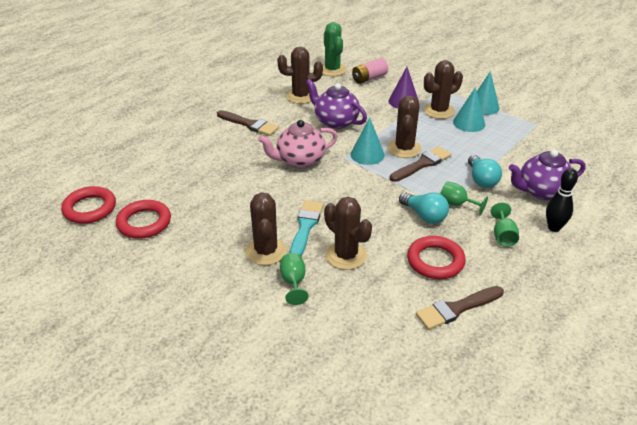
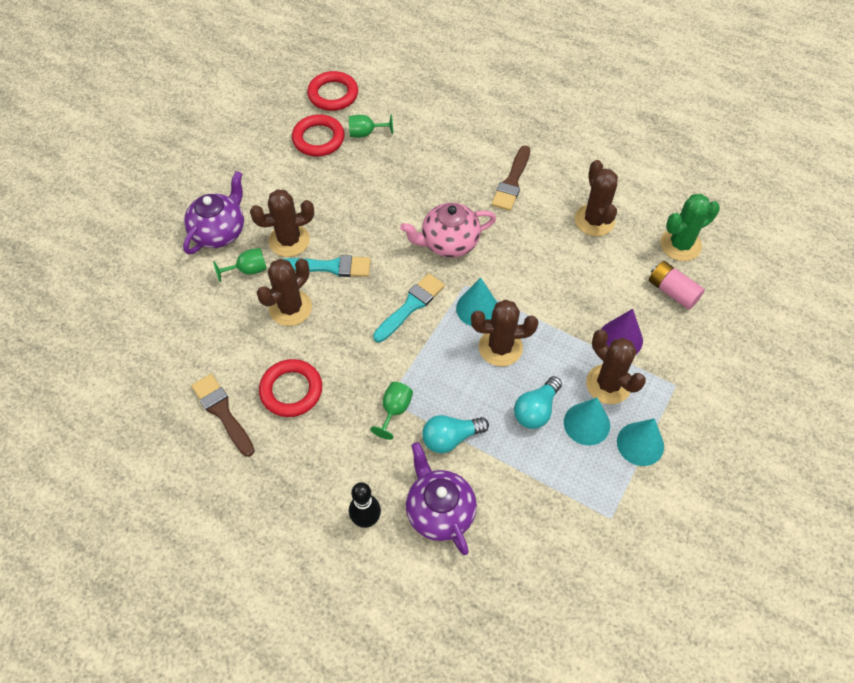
camera: 80 degrees right, 20 degrees up
(299, 160) = (449, 243): pink teapot -> pink teapot turned 75 degrees counterclockwise
(335, 121) = (544, 266): purple teapot -> purple teapot (219, 232)
(358, 186) = (410, 306): none -> turquoise brush
(422, 164) = (470, 369): brown brush -> none
(424, 215) = (367, 376): turquoise light bulb -> turquoise light bulb (536, 410)
(503, 236) = (342, 460): green goblet -> green goblet (366, 133)

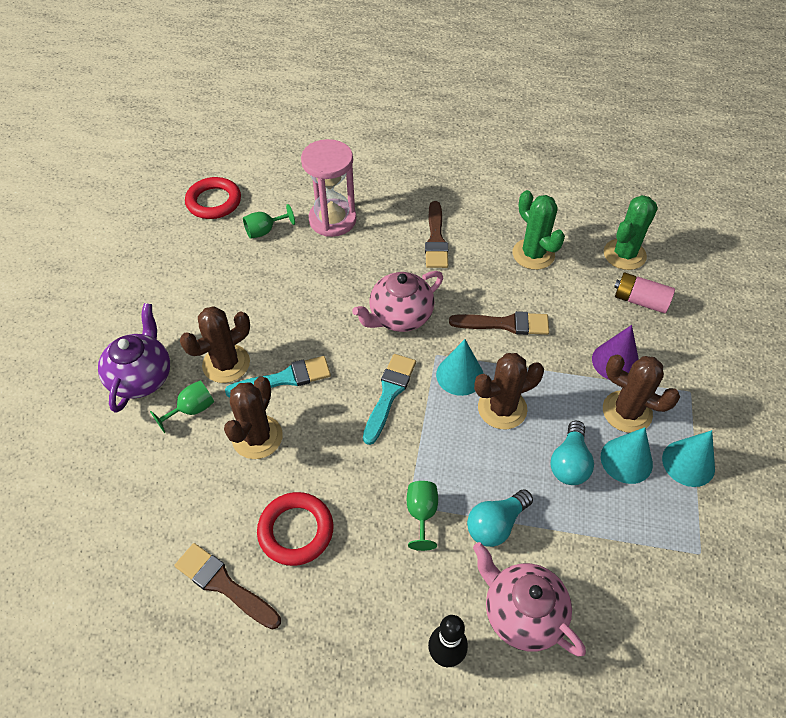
camera: 20 degrees left, 5 degrees down
(318, 139) = (216, 249): red ring -> none
(428, 139) = (332, 220): none -> pink hourglass
(439, 511) = (522, 613): purple teapot -> pink teapot
(537, 276) = (505, 324): none -> brown brush
(594, 220) = (533, 254): brown cactus -> green cactus

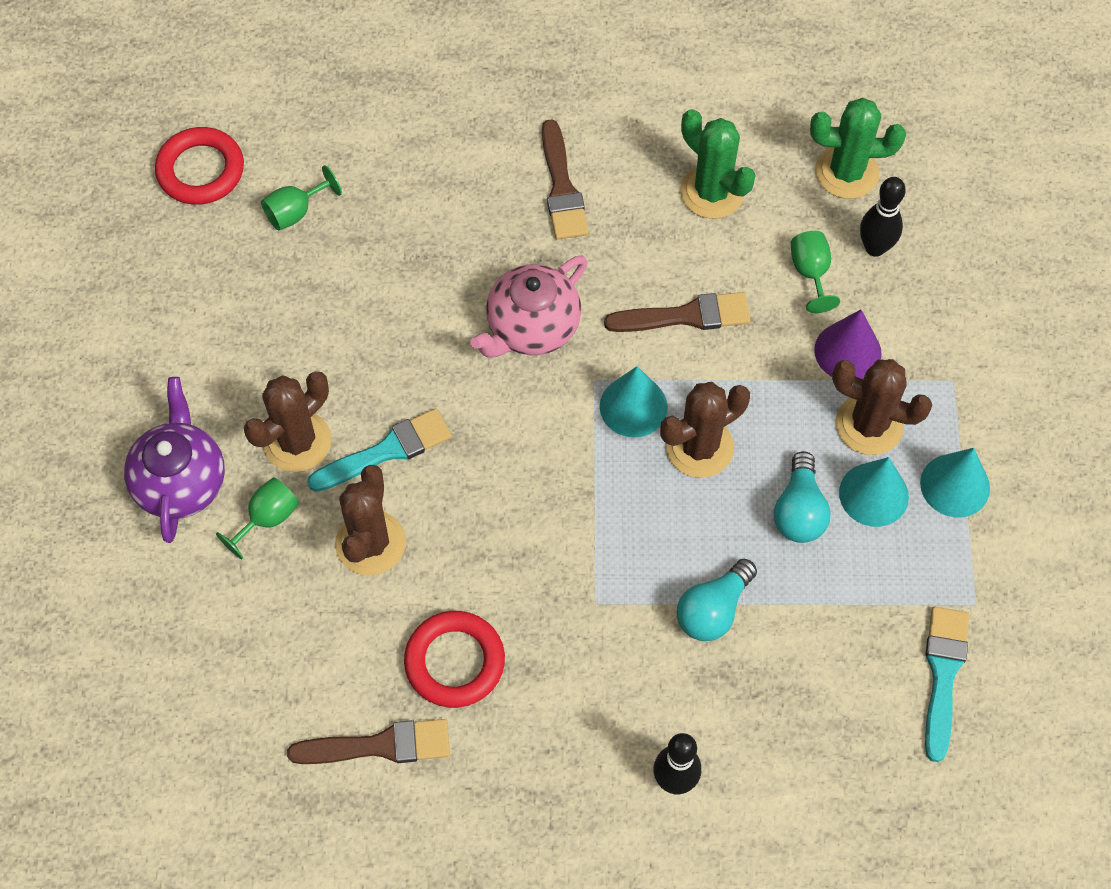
camera: 10 degrees left, 10 degrees up
(224, 585) = (379, 745): brown brush -> brown brush turned 150 degrees clockwise
(332, 220) = (396, 176): pink hourglass -> none
(389, 394) = (539, 451): turquoise brush -> turquoise brush (943, 675)
(421, 514) = (615, 612): green goblet -> green goblet (810, 273)
(522, 613) = (760, 715): pink teapot -> none
(624, 254) = (846, 172): green cactus -> green cactus turned 60 degrees clockwise
(640, 301) = (875, 248): pink battery -> black bowling pin

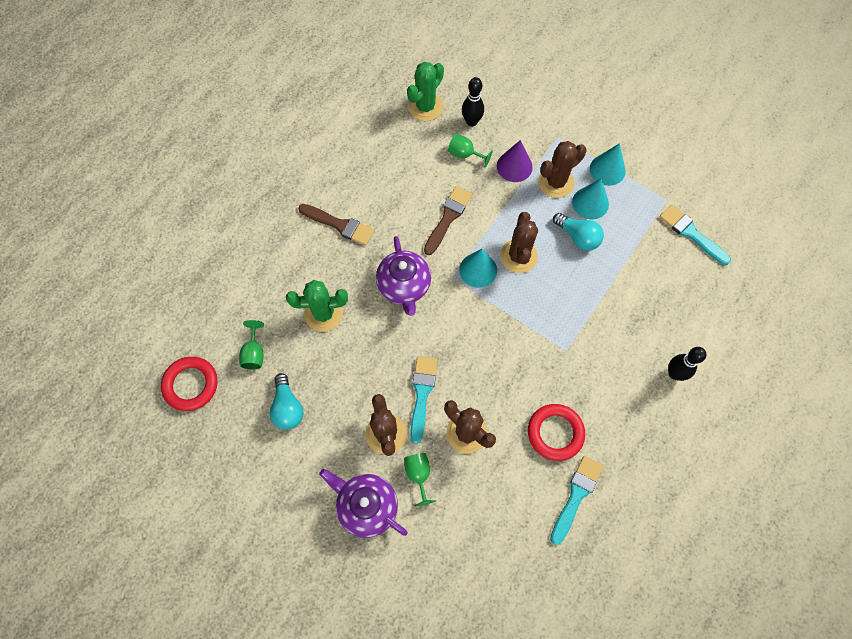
camera: 55 degrees left, 5 degrees up
(379, 745) = (576, 496): brown brush -> turquoise brush
(531, 327) = (404, 286): pink teapot -> purple teapot
(712, 192) = (392, 165): green cactus -> green cactus (323, 313)
(713, 610) = (602, 303): turquoise light bulb -> turquoise light bulb (287, 407)

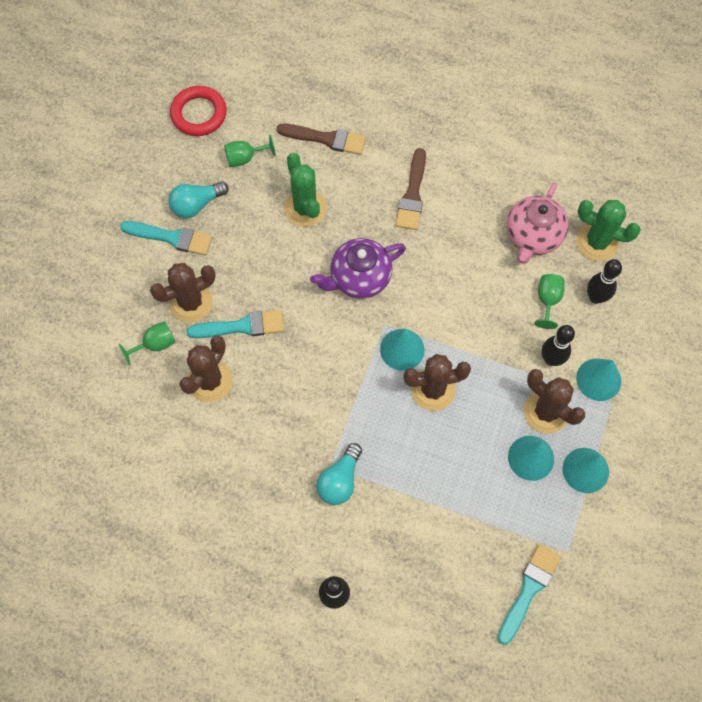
camera: 75 degrees right, 0 degrees up
(366, 506) = (114, 304): purple teapot -> none
(406, 148) = (533, 236): none -> pink teapot
(448, 218) = (457, 302): brown brush -> brown brush (326, 139)
(514, 166) = (551, 359): purple cone -> black bowling pin
(538, 140) = (598, 379): none -> turquoise cone
(555, 433) = (231, 472): red ring -> none
(576, 496) = (167, 508): turquoise brush -> turquoise brush (171, 237)
(578, 237) = (479, 452): turquoise light bulb -> turquoise light bulb (340, 480)

